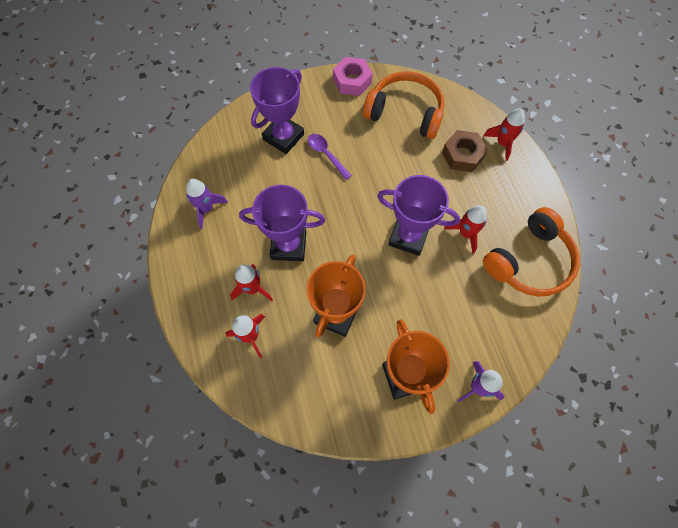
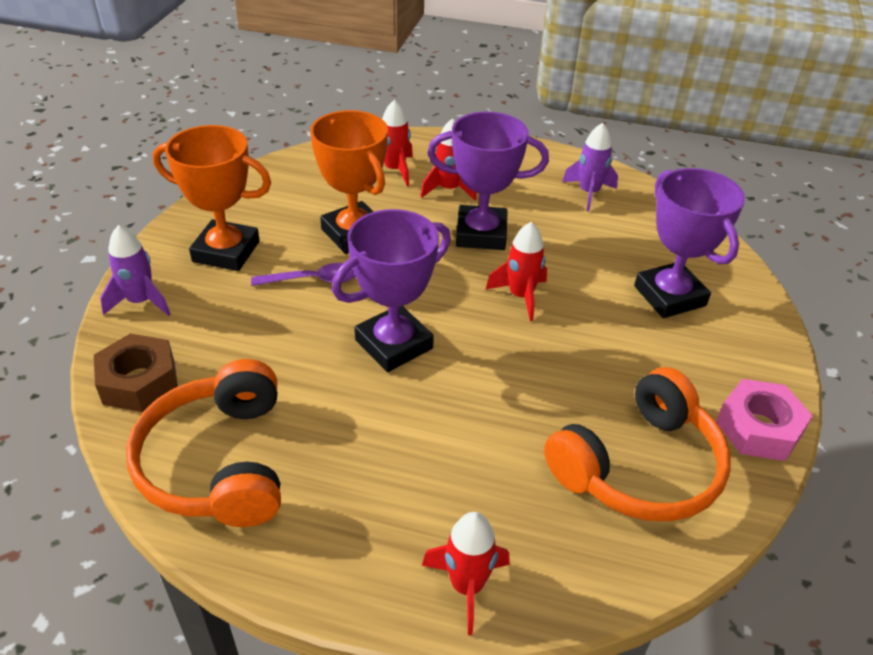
camera: 120 degrees right, 25 degrees down
(288, 245) = (481, 234): purple trophy -> purple trophy turned 60 degrees clockwise
(326, 155) = (605, 325): purple spoon -> purple spoon (313, 280)
(462, 155) = (486, 498): brown nut -> brown nut (139, 381)
(466, 233) = (338, 411): red rocket -> red rocket (520, 296)

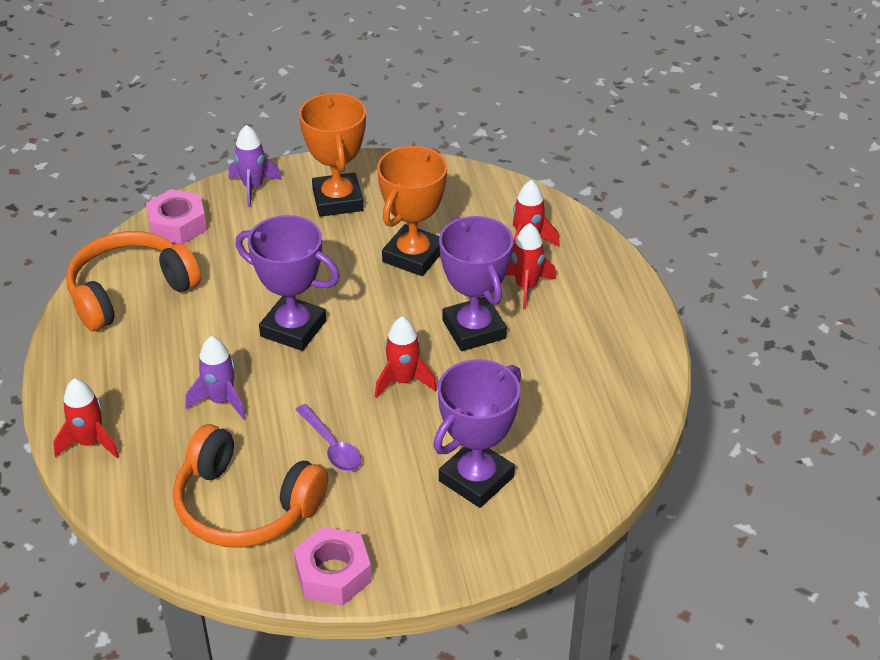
camera: 65 degrees right, 0 degrees up
(139, 381) = (177, 225): brown nut -> pink nut
(313, 280) = (337, 258): purple spoon -> purple spoon (331, 446)
(588, 193) = (603, 381): purple rocket -> purple rocket (221, 400)

